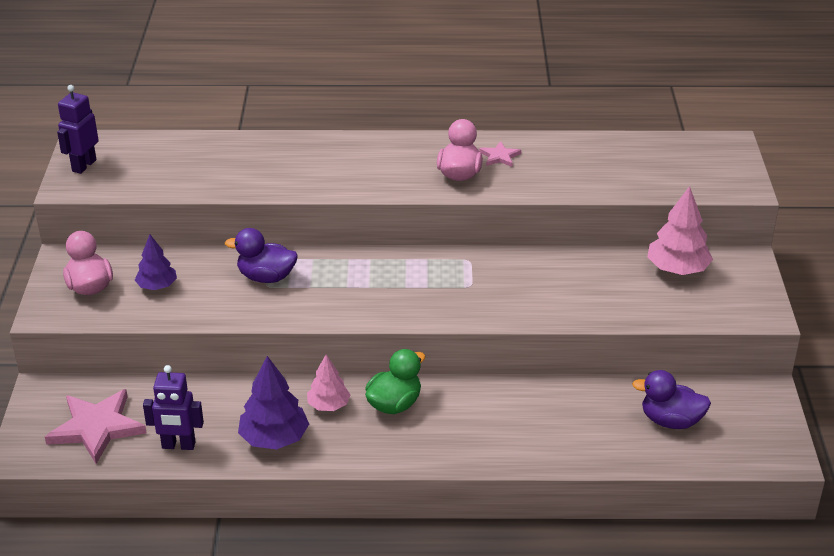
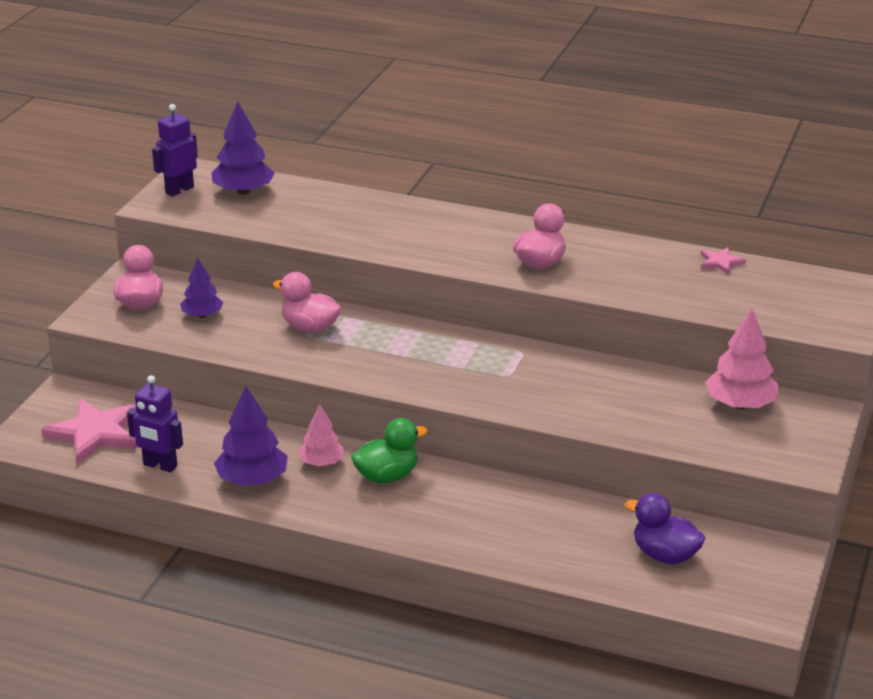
camera: 20 degrees right, 5 degrees down
(147, 155) = (243, 191): none -> purple tree
(266, 277) = (310, 328): purple duck -> pink duck
(499, 156) = (594, 254): pink star -> pink star (720, 262)

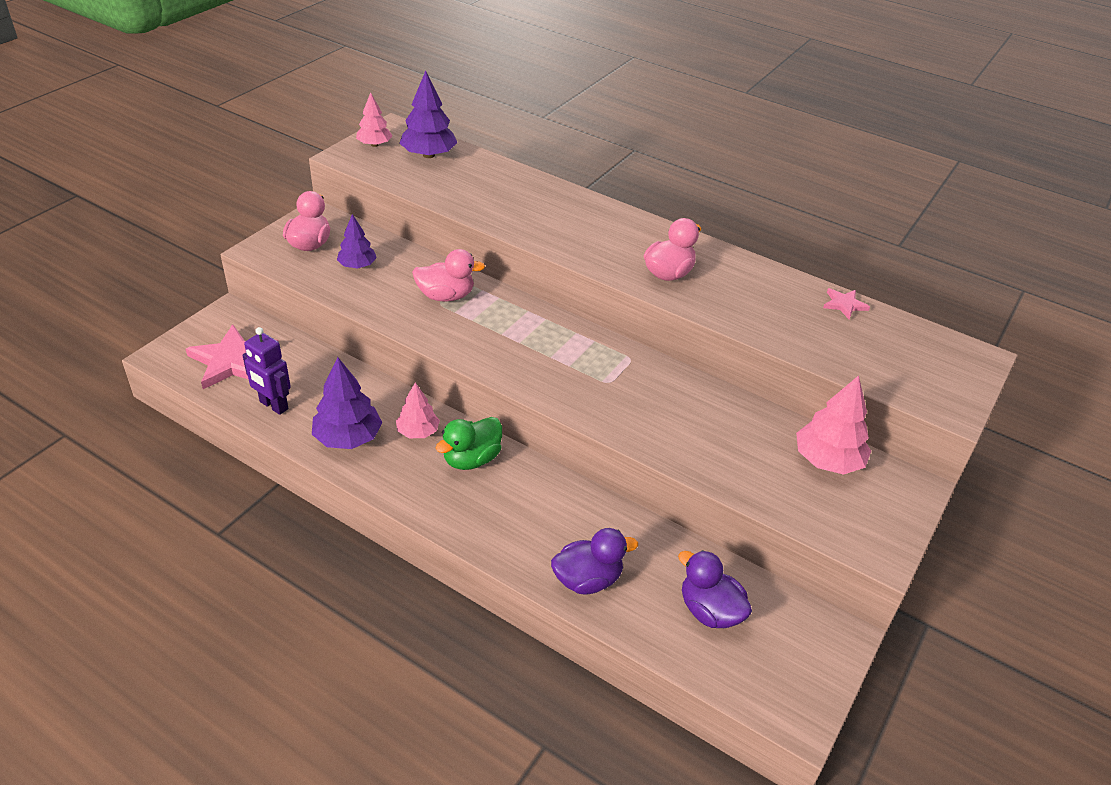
camera: 10 degrees right, 10 degrees up
(179, 190) = (374, 144): purple robot -> pink tree
(310, 328) = (446, 296): pink duck -> pink duck turned 135 degrees clockwise
(387, 476) = (471, 459): green duck -> green duck turned 150 degrees clockwise
(541, 552) = (587, 580): none -> purple duck

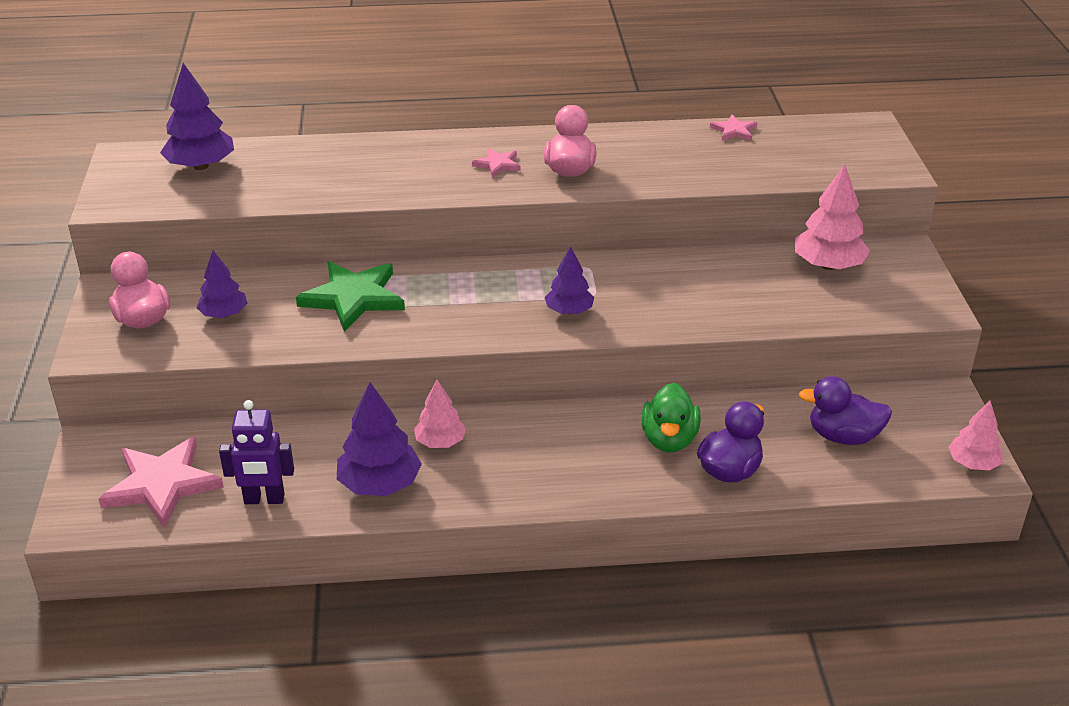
camera: 35 degrees left, 5 degrees down
(374, 144) = (126, 180): pink tree -> pink tree (972, 463)
(446, 296) = (353, 298): pink duck -> green star
(471, 459) = (518, 436): green duck -> green duck (669, 439)
(575, 384) = (569, 311): none -> purple tree
(621, 244) = (497, 164): none -> pink star

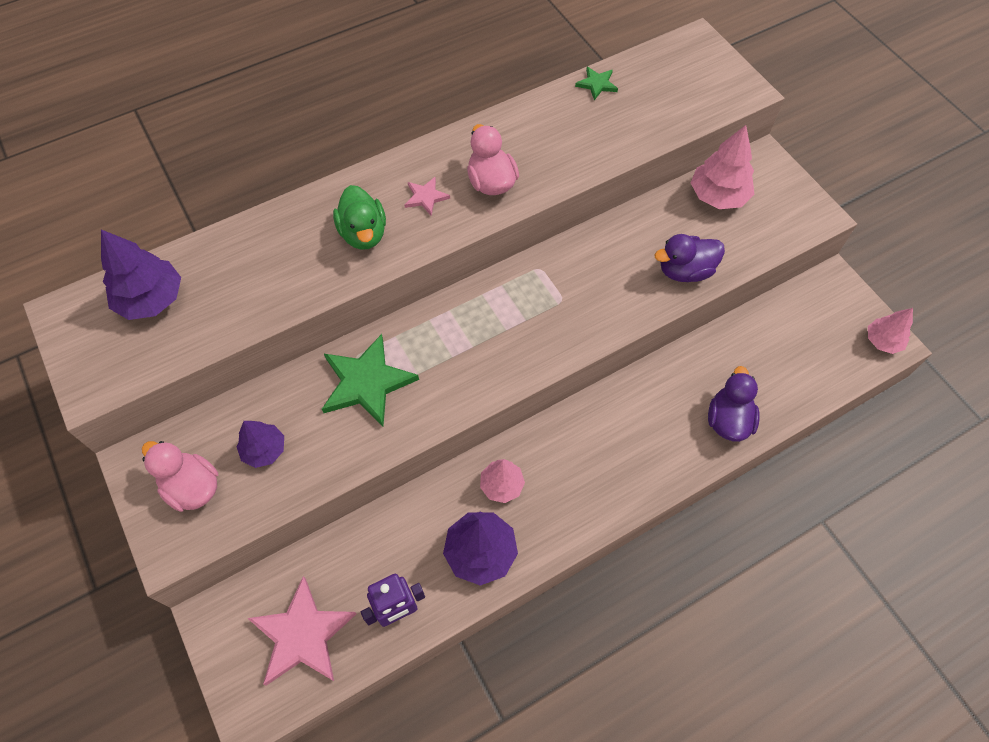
camera: 25 degrees left, 25 degrees up
(569, 311) = (552, 326): purple tree -> none
(669, 439) = (669, 407): green duck -> green duck (363, 233)
(734, 131) = (597, 84): pink star -> green star
(843, 436) = (786, 351): purple duck -> purple duck (685, 271)

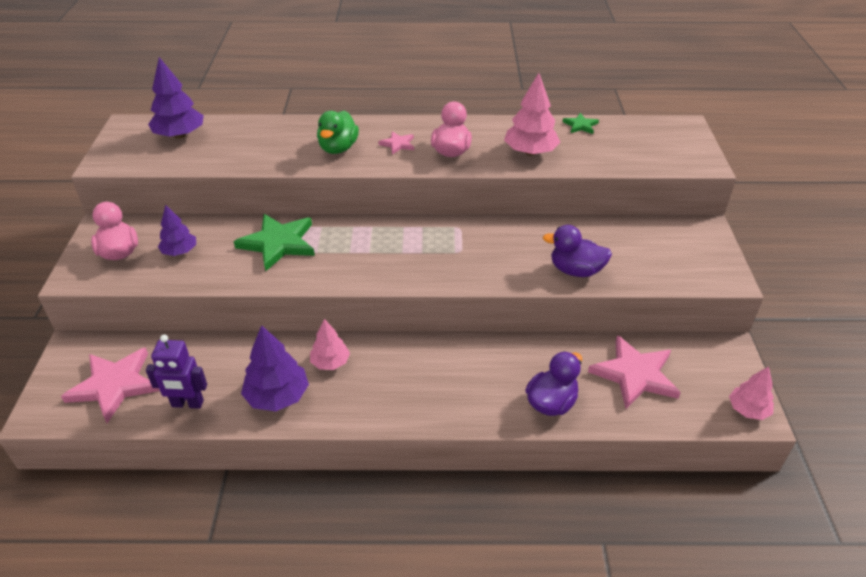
camera: 30 degrees right, 20 degrees down
(718, 196) = (644, 236): pink tree -> pink tree (530, 152)
(776, 351) = (635, 374): none -> pink star

